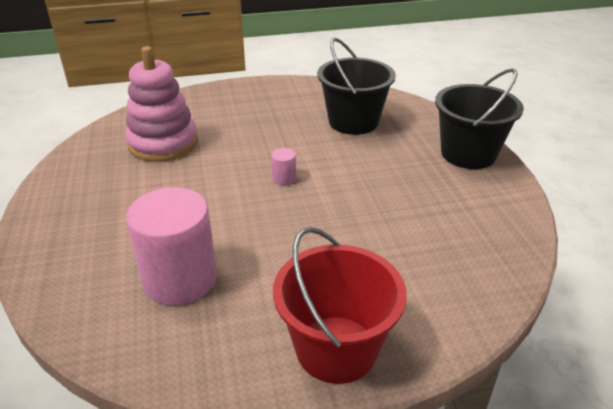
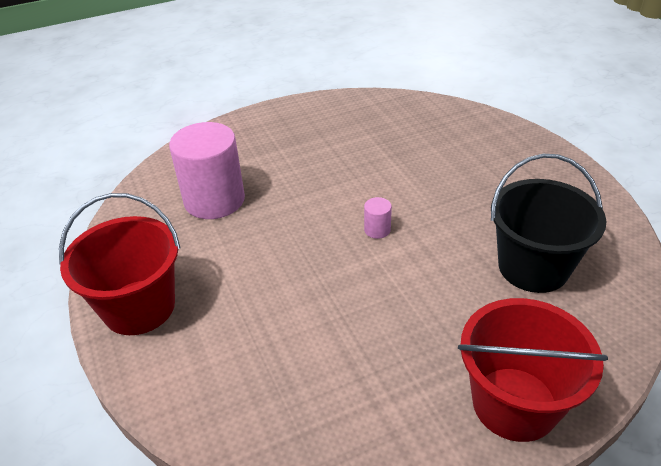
camera: 80 degrees right, 5 degrees up
(163, 143) = (404, 138): pink stacking toy -> none
(468, 154) = (514, 403): black bucket -> red bucket

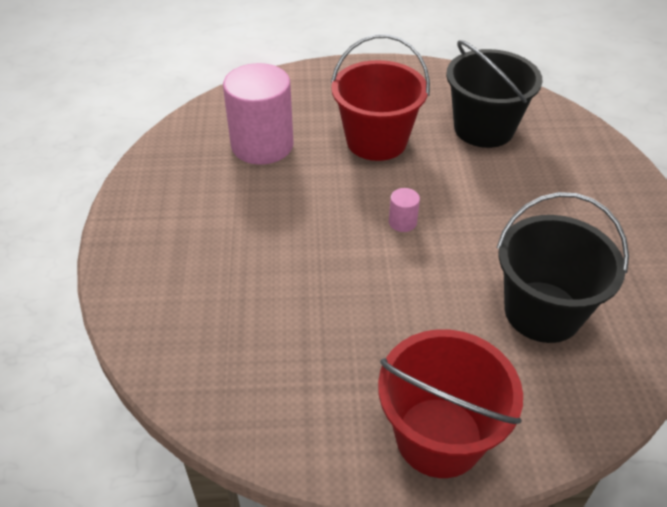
camera: 20 degrees right, 5 degrees up
(139, 307) = (146, 227): red bucket -> red bucket (376, 141)
(400, 135) = (483, 128): none -> black bucket

